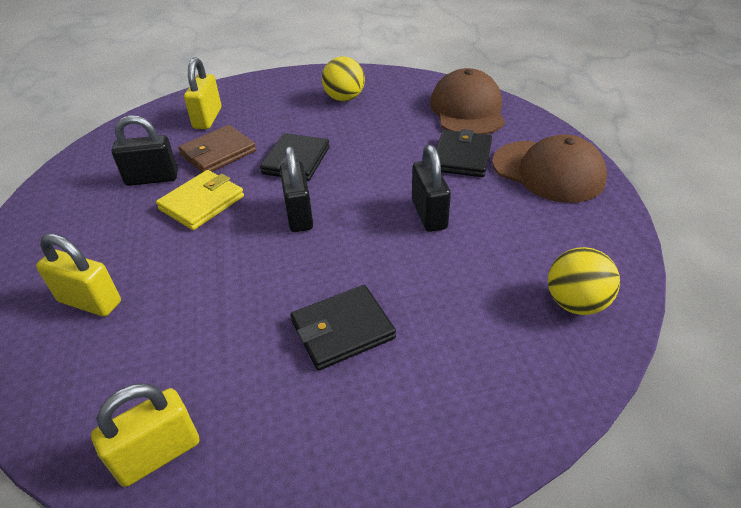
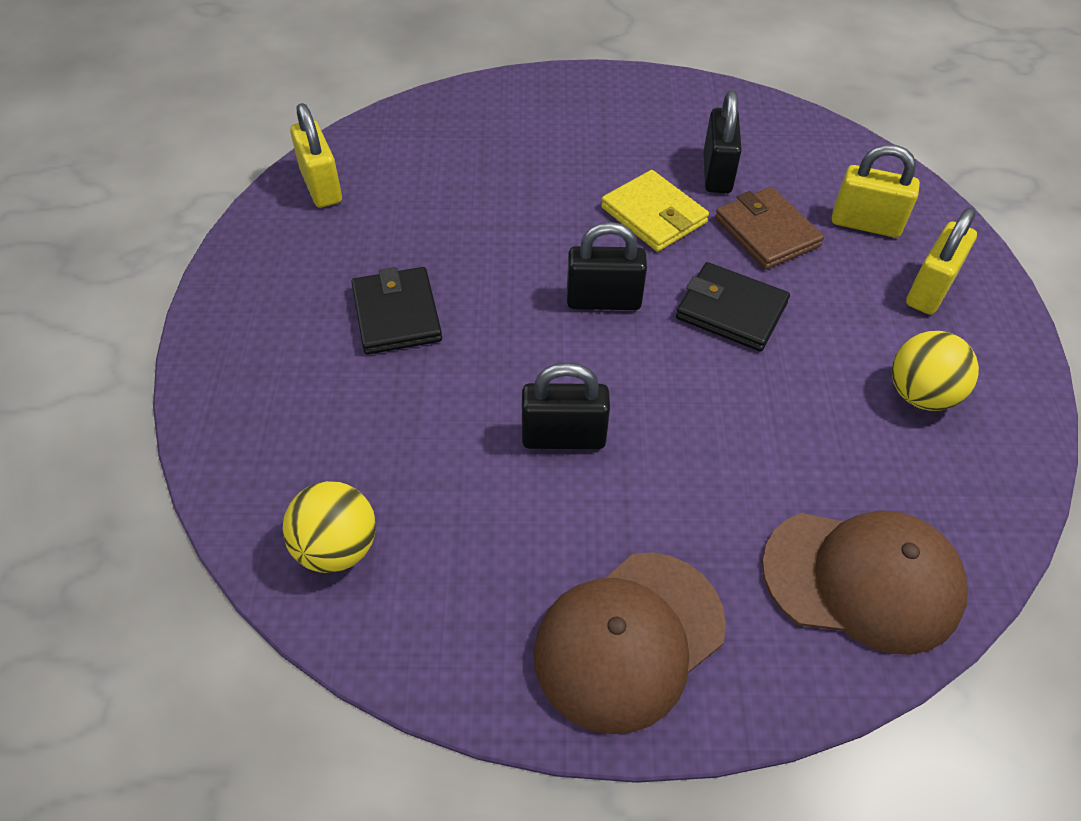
camera: 100 degrees right, 10 degrees up
(90, 302) = (514, 139): yellow padlock -> yellow padlock (930, 290)
(462, 157) = (700, 521): black wallet -> none

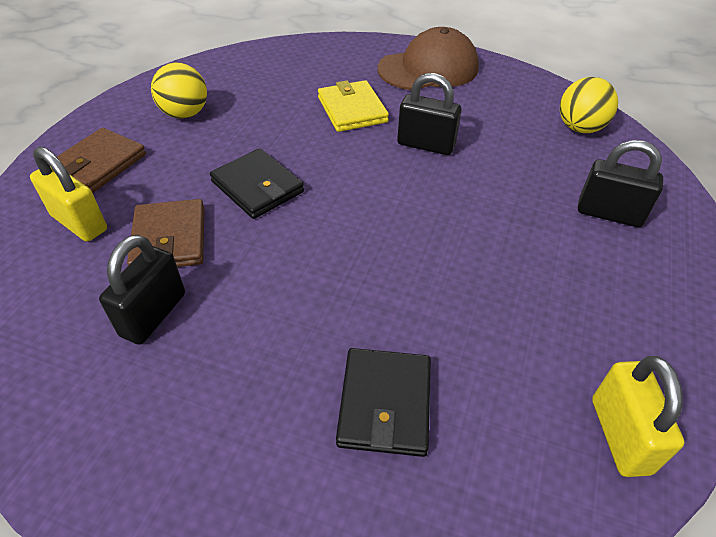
camera: 160 degrees left, 5 degrees down
(396, 314) = (533, 252): black wallet -> black wallet (385, 404)
(603, 301) = (352, 219): black padlock -> black padlock (609, 214)
(654, 215) = (255, 284): yellow wallet -> yellow wallet (352, 110)
(862, 579) = (301, 61): brown cap -> none
(930, 290) = (99, 164): yellow padlock -> brown wallet

